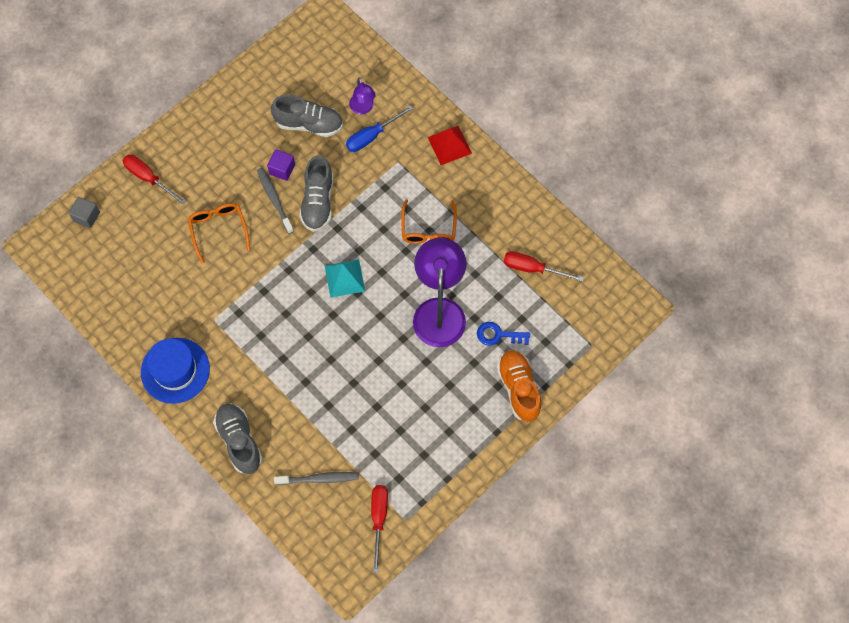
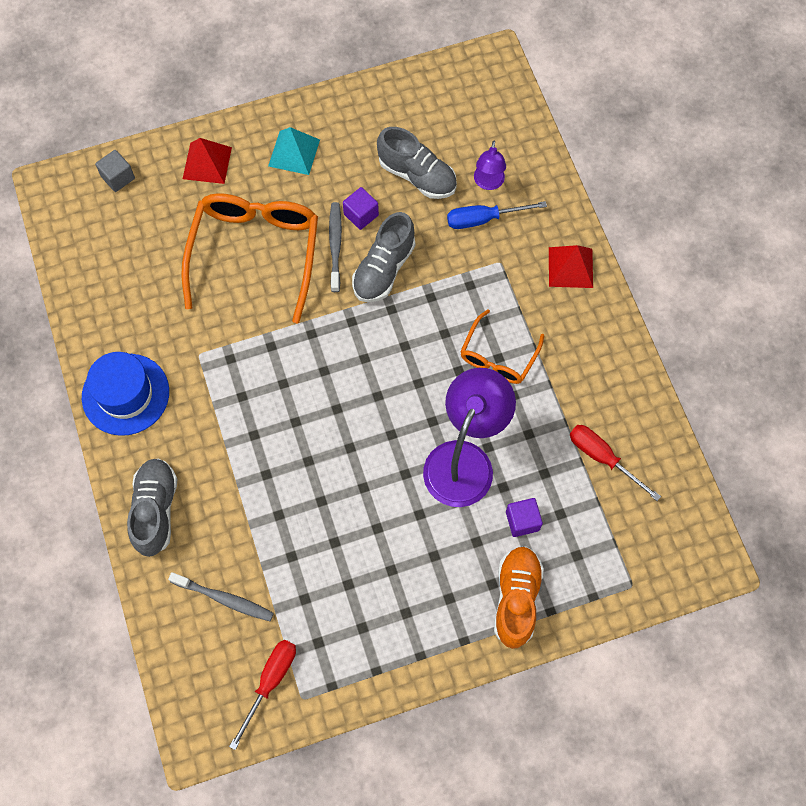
camera: 25 degrees right, 0 degrees up
(148, 178) = (207, 163): red screwdriver -> red pyramid
(219, 230) = (255, 254): orange glasses -> orange glasses, size x1.82
(344, 278) = (371, 371): turquoise pyramid -> turquoise pyramid (294, 153)
(498, 335) = (522, 521): blue key -> purple cube

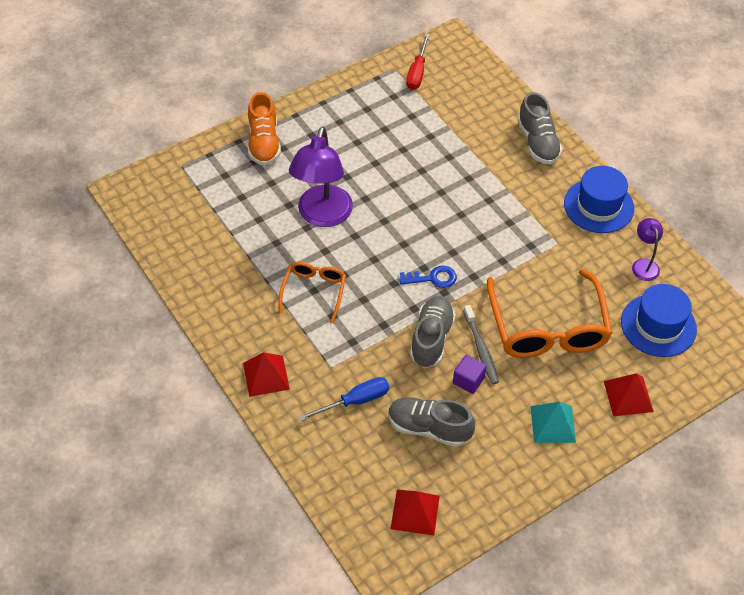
camera: 165 degrees right, 15 degrees down
(118, 177) = (700, 365): grey cube -> none
(137, 229) = (658, 325): none -> blue hat
(224, 599) = (466, 106): grey toothbrush -> none
(358, 342) = (433, 278): none -> blue key
(454, 102) = (415, 512): none -> red pyramid
(488, 183) = (359, 436): purple lamp -> purple lamp (643, 265)
(522, 521) = (269, 187): purple cube -> none
(602, 458) = (215, 238): red screwdriver -> none

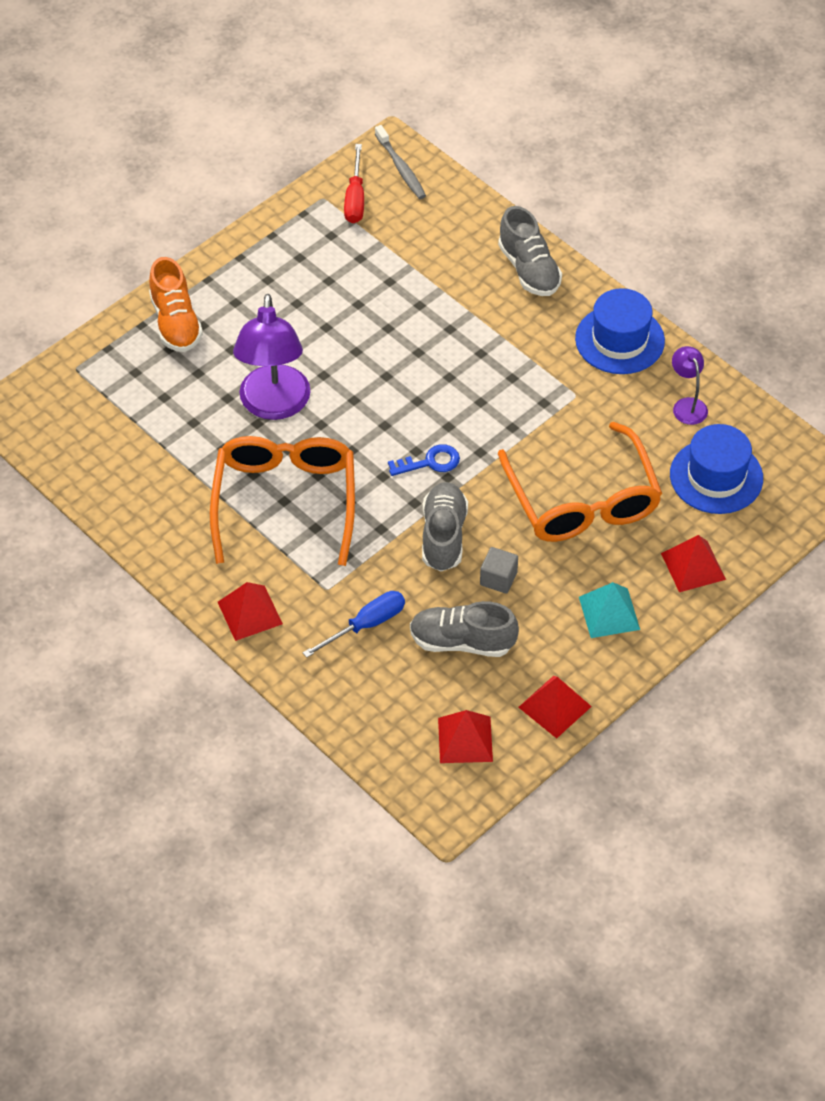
camera: 10 degrees left, 0 degrees up
(314, 292) = (285, 502): orange glasses -> orange glasses, size x1.82
(468, 380) = (498, 578): purple cube -> grey cube
(481, 349) = (506, 538): grey toothbrush -> grey toothbrush (401, 168)
(494, 496) = (554, 706): none -> red pyramid

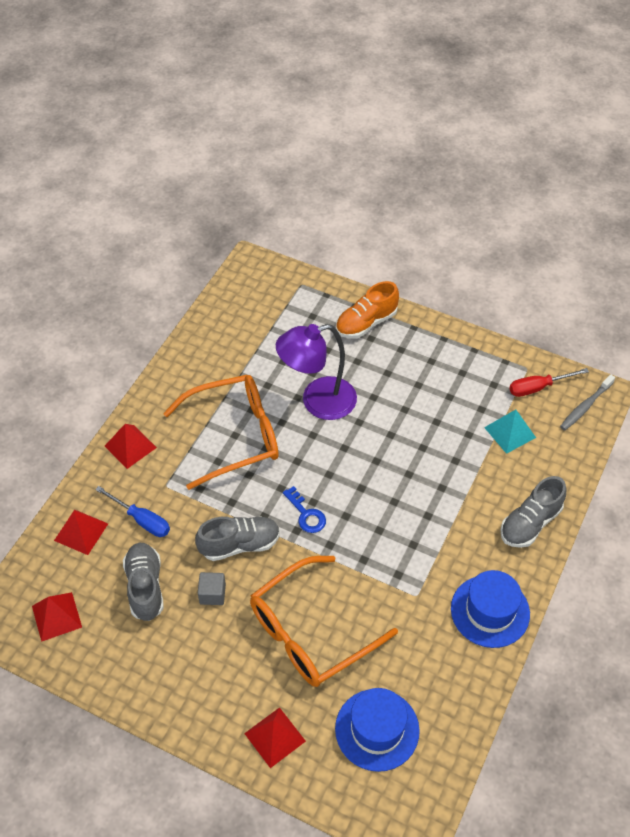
camera: 70 degrees right, 0 degrees up
(554, 706) = (103, 670): red pyramid -> red pyramid (81, 532)
(609, 613) = (205, 684): turquoise pyramid -> turquoise pyramid (510, 432)
(687, 405) = (444, 684): purple lamp -> none

